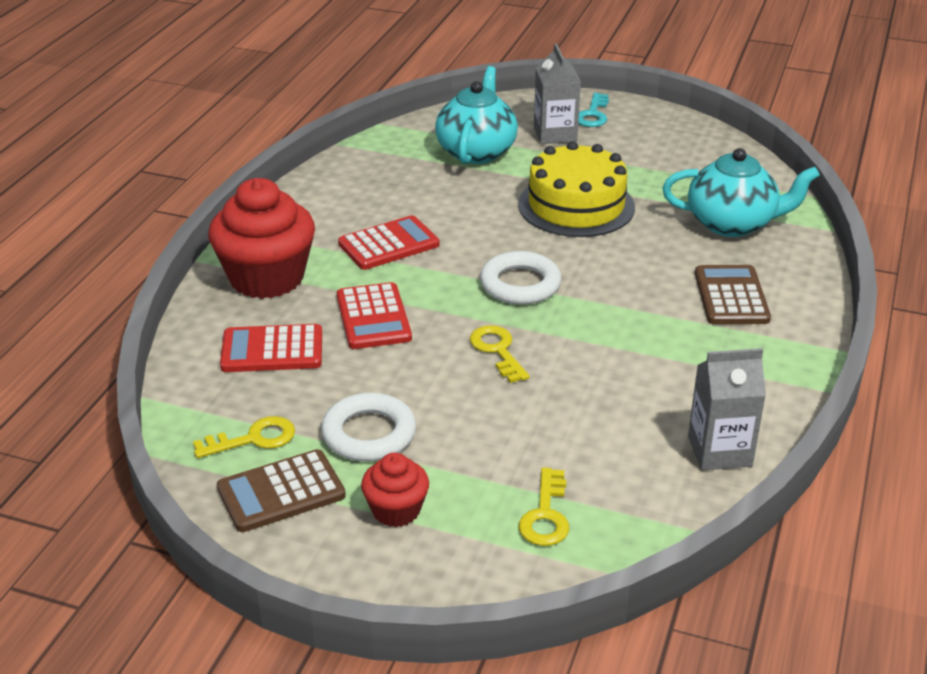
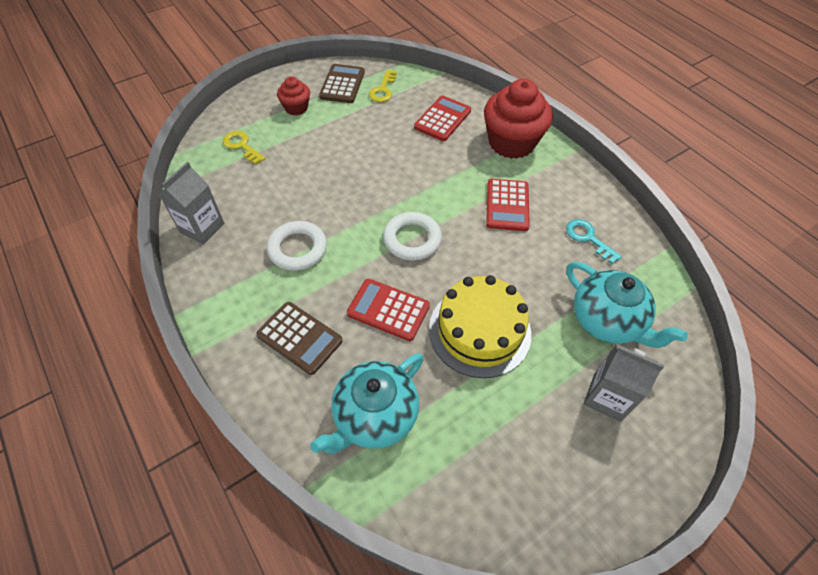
camera: 125 degrees right, 20 degrees up
(369, 434) = (349, 121): white ring -> white ring (297, 249)
(373, 317) = (437, 164): red calculator -> red calculator (388, 310)
(497, 350) = (362, 194): yellow key -> none
(593, 114) = (631, 458): turquoise key -> turquoise key (588, 238)

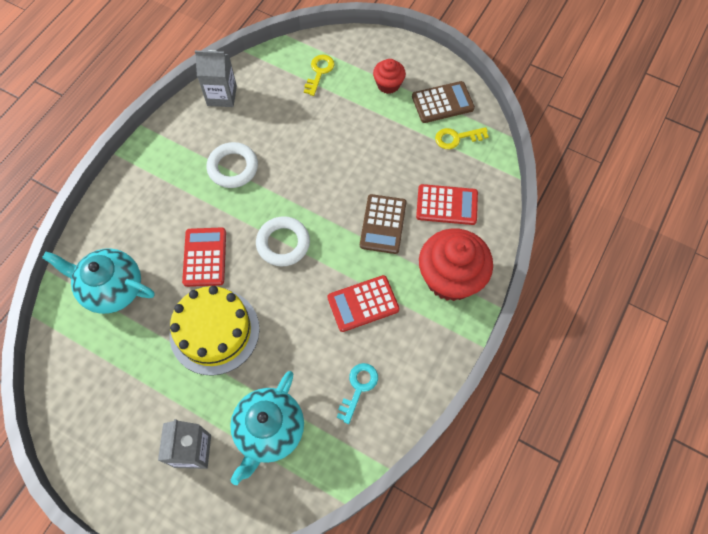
camera: 65 degrees right, 10 degrees up
(299, 338) = (154, 210): brown calculator -> brown calculator (383, 224)

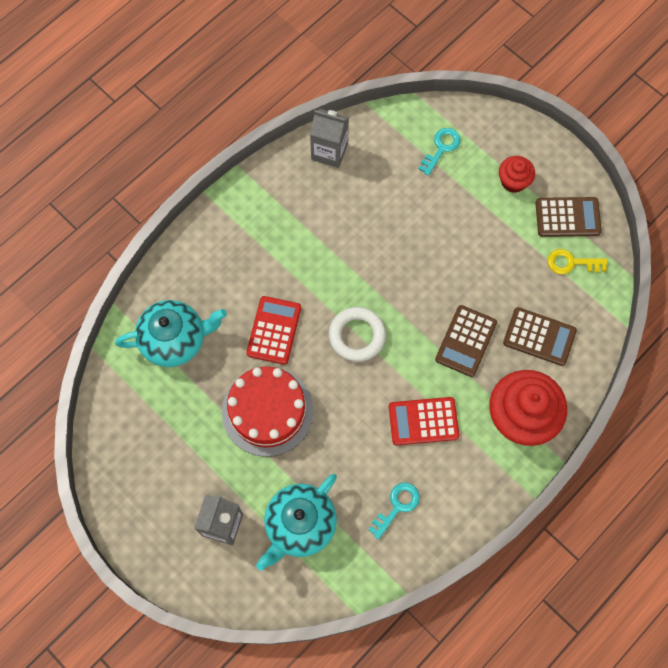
camera: 15 degrees right, 5 degrees up
(112, 288) = (175, 340): turquoise teapot -> turquoise teapot turned 135 degrees clockwise
(214, 331) = (267, 411): yellow cake -> red cake
(233, 167) = (323, 238): white ring -> none
(319, 72) = (441, 148): yellow key -> turquoise key
(447, 205) = (539, 337): red calculator -> brown calculator

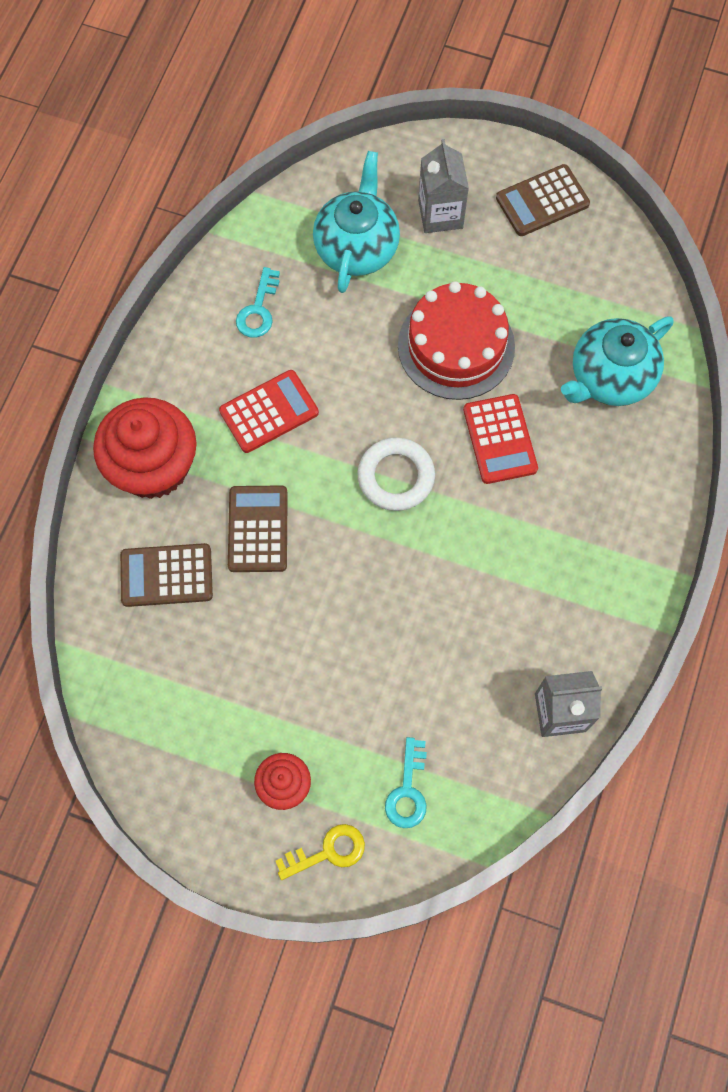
camera: 155 degrees right, 0 degrees up
(567, 217) = (187, 763): brown calculator -> brown calculator (542, 201)
(571, 263) = (159, 696): yellow key -> yellow key (328, 851)

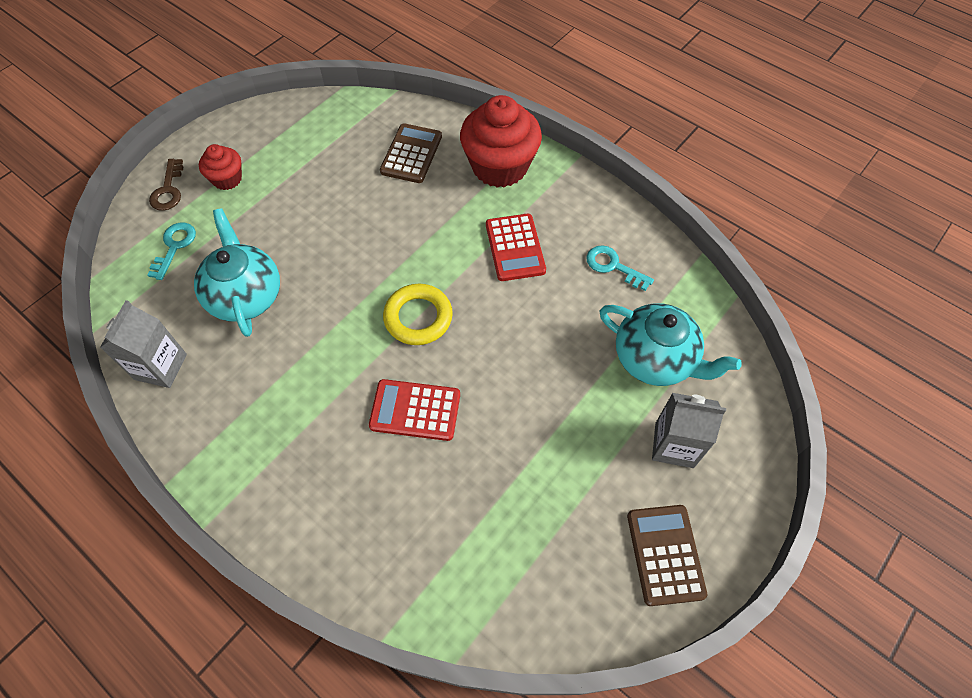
camera: 110 degrees right, 10 degrees down
(258, 529) = (419, 214): brown calculator -> none
(328, 851) = (168, 190): yellow key -> brown key
(396, 477) = (418, 317): white ring -> yellow ring
(407, 791) = (174, 246): turquoise key -> turquoise key turned 75 degrees clockwise
(456, 346) = (523, 407): red cake -> none
(609, 377) = (435, 538): turquoise teapot -> turquoise teapot (246, 295)

